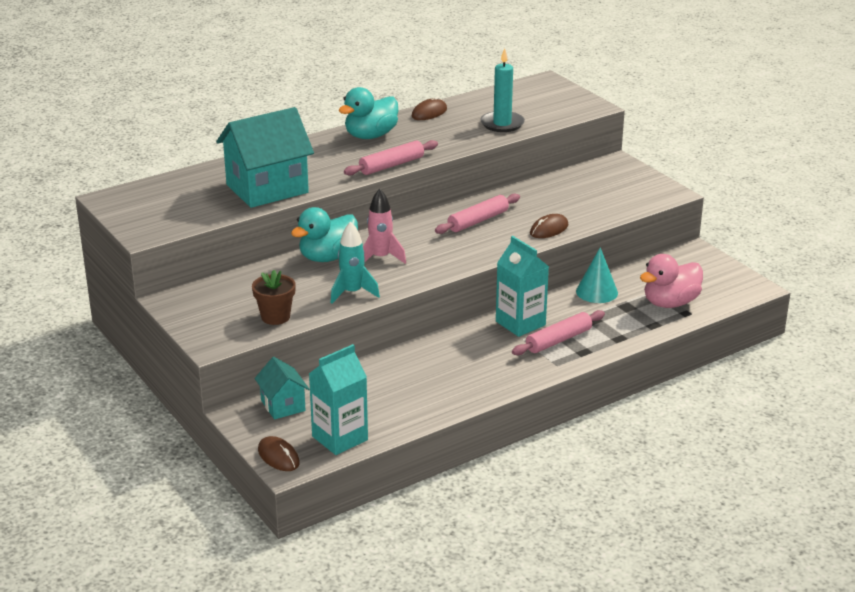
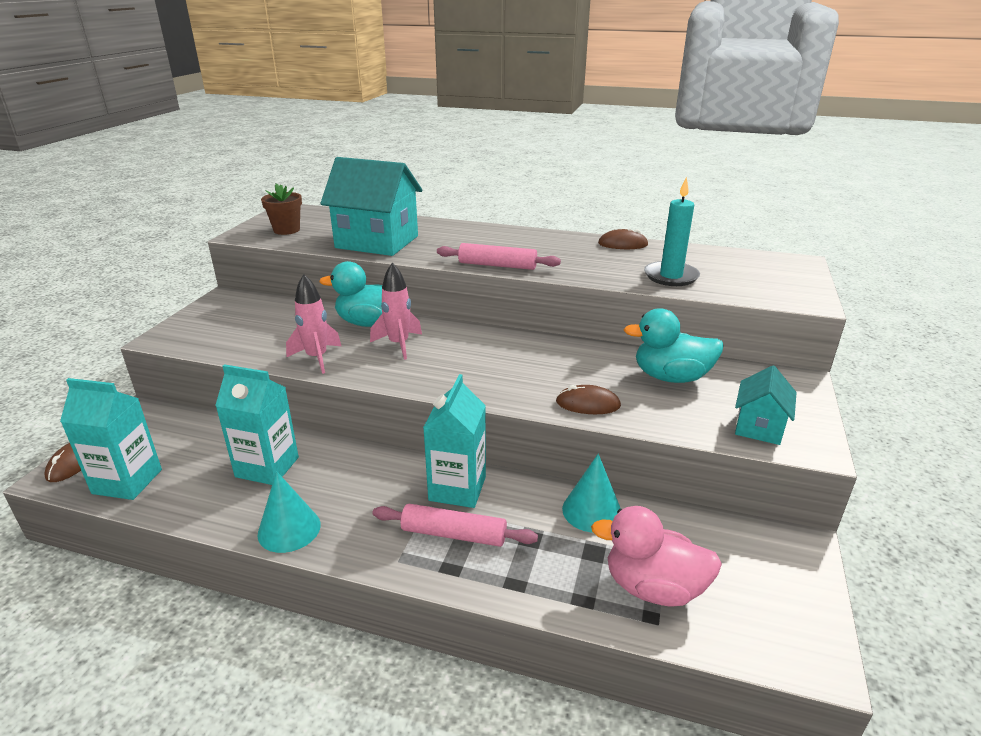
camera: 50 degrees right, 0 degrees up
(275, 317) = (236, 343): brown flower pot -> brown flower pot (286, 230)
(283, 405) = (170, 425): turquoise house -> turquoise house (759, 427)
(352, 293) = (317, 358): turquoise rocket -> pink rocket
(370, 136) = (535, 241): turquoise duck -> turquoise duck (671, 377)
(401, 380) = (267, 467): none -> turquoise carton
(478, 221) = (539, 359): pink rolling pin -> none
(481, 391) = (289, 529): none -> turquoise cone

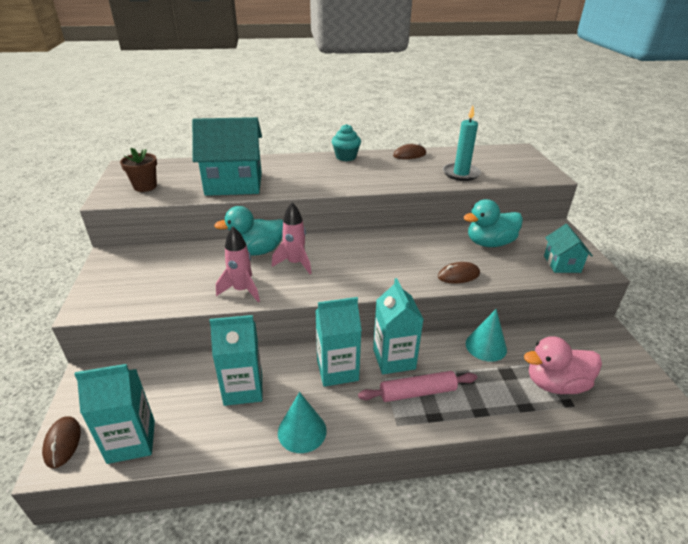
camera: 25 degrees left, 5 degrees up
(381, 480) = (337, 370): none -> turquoise carton
(497, 265) = (344, 187): pink rolling pin -> none
(536, 234) = (346, 157): none -> turquoise cupcake

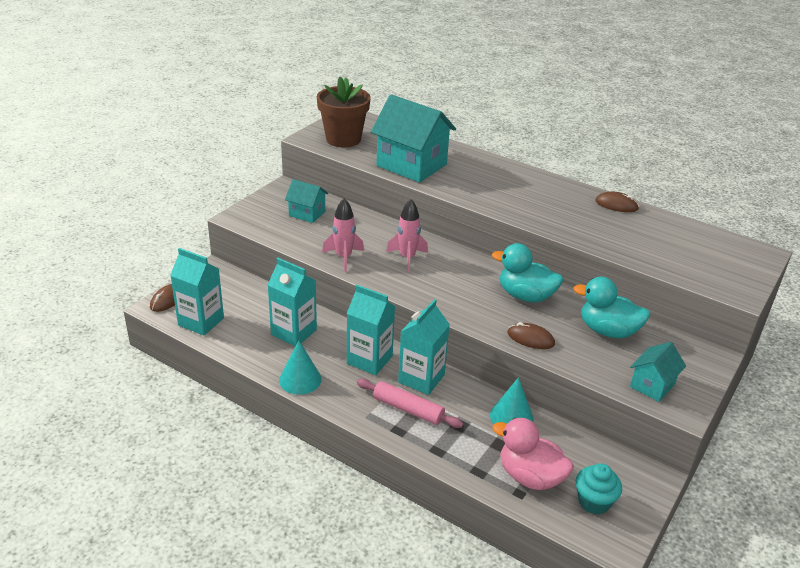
camera: 40 degrees right, 0 degrees up
(145, 186) = (343, 139): brown flower pot -> brown flower pot, size x1.65
(159, 269) = (307, 213): none -> turquoise house
(257, 251) = (390, 234): turquoise duck -> turquoise duck (525, 296)
(346, 157) = (546, 180): turquoise cupcake -> turquoise cupcake (594, 502)
(461, 174) = (638, 246): turquoise candle -> none

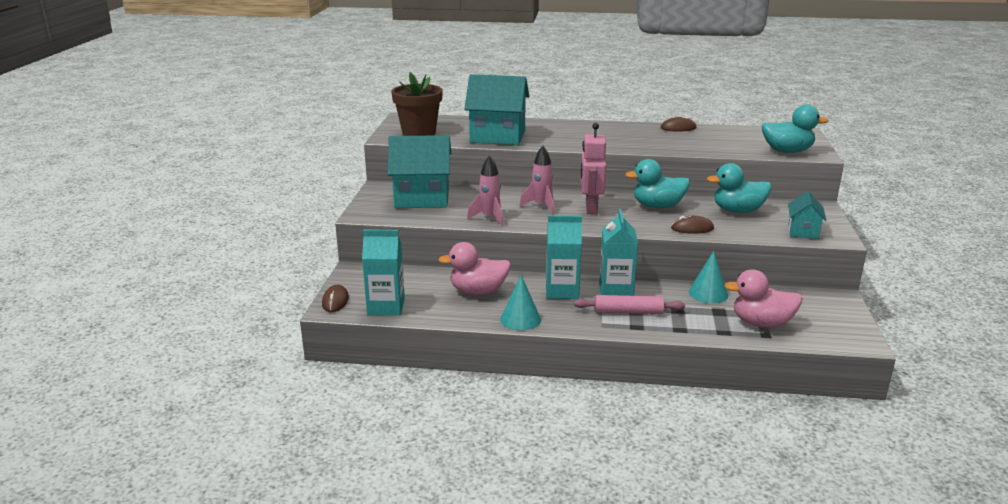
camera: 25 degrees left, 10 degrees down
(294, 332) = (478, 291): turquoise carton -> pink duck
(307, 213) = (422, 198): turquoise house -> turquoise house, size x1.92
(453, 276) = (591, 208): none -> pink robot
(594, 502) = (819, 323): turquoise cupcake -> none
(706, 277) = (787, 151): none -> turquoise duck

